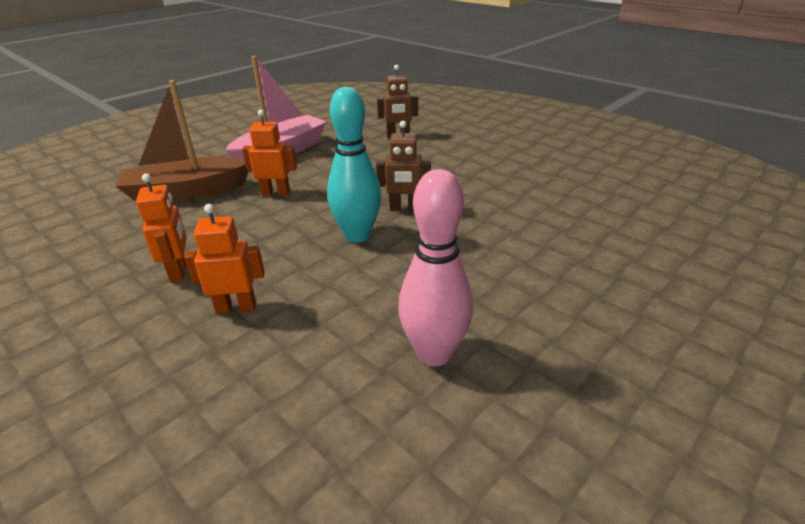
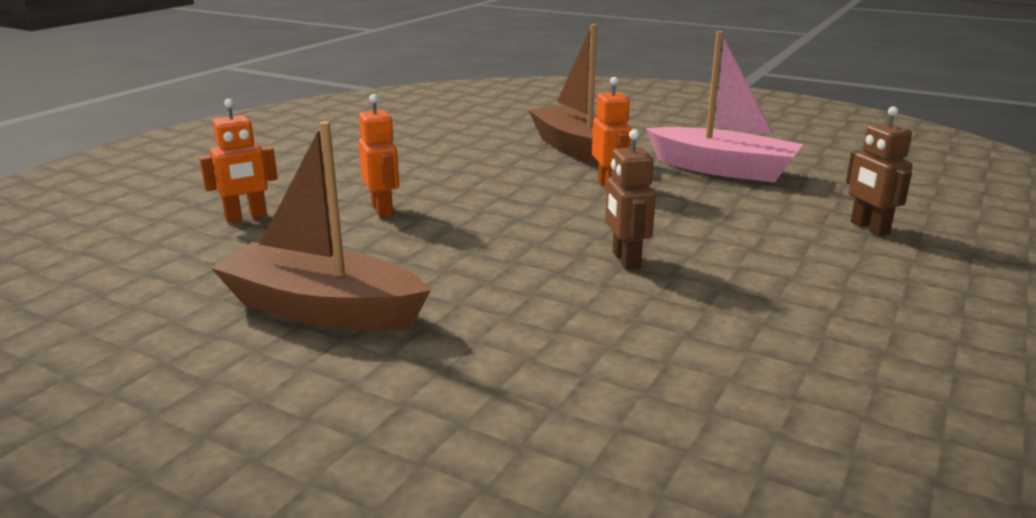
camera: 75 degrees right, 10 degrees down
(179, 271) = (432, 178): orange robot -> orange robot (246, 217)
(357, 235) = (538, 242): turquoise bowling pin -> none
(434, 353) = (322, 310): pink bowling pin -> brown boat

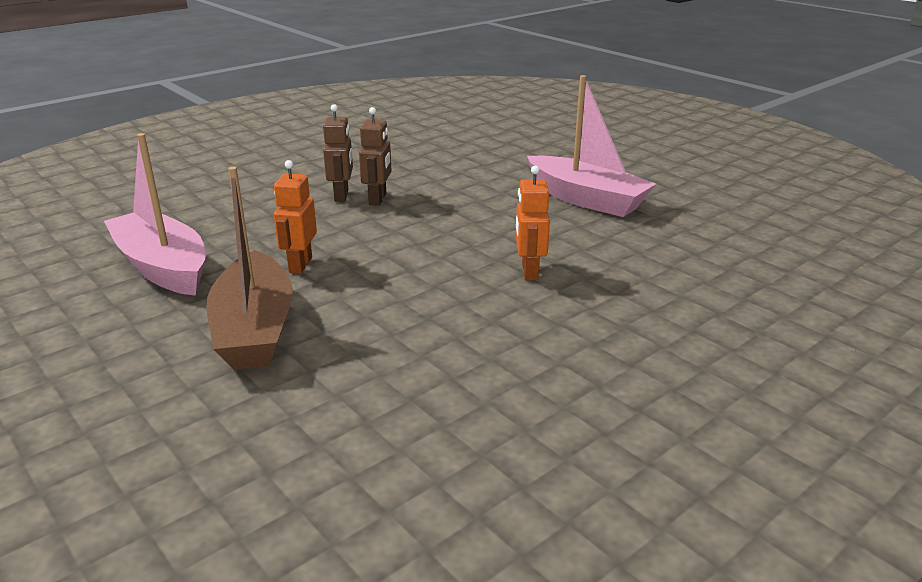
camera: 160 degrees left, 5 degrees up
(246, 217) = (658, 285): orange robot -> none
(322, 310) = (586, 199): brown boat -> pink boat
(869, 228) = (183, 194): brown robot -> brown robot (342, 196)

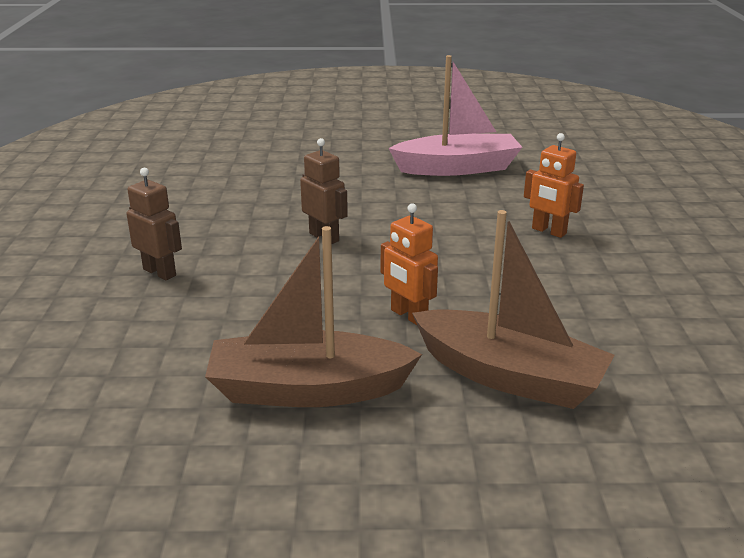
camera: 50 degrees left, 0 degrees up
(163, 267) = (308, 389): pink boat -> brown boat
(342, 196) = (288, 249): brown robot -> brown robot (160, 272)

